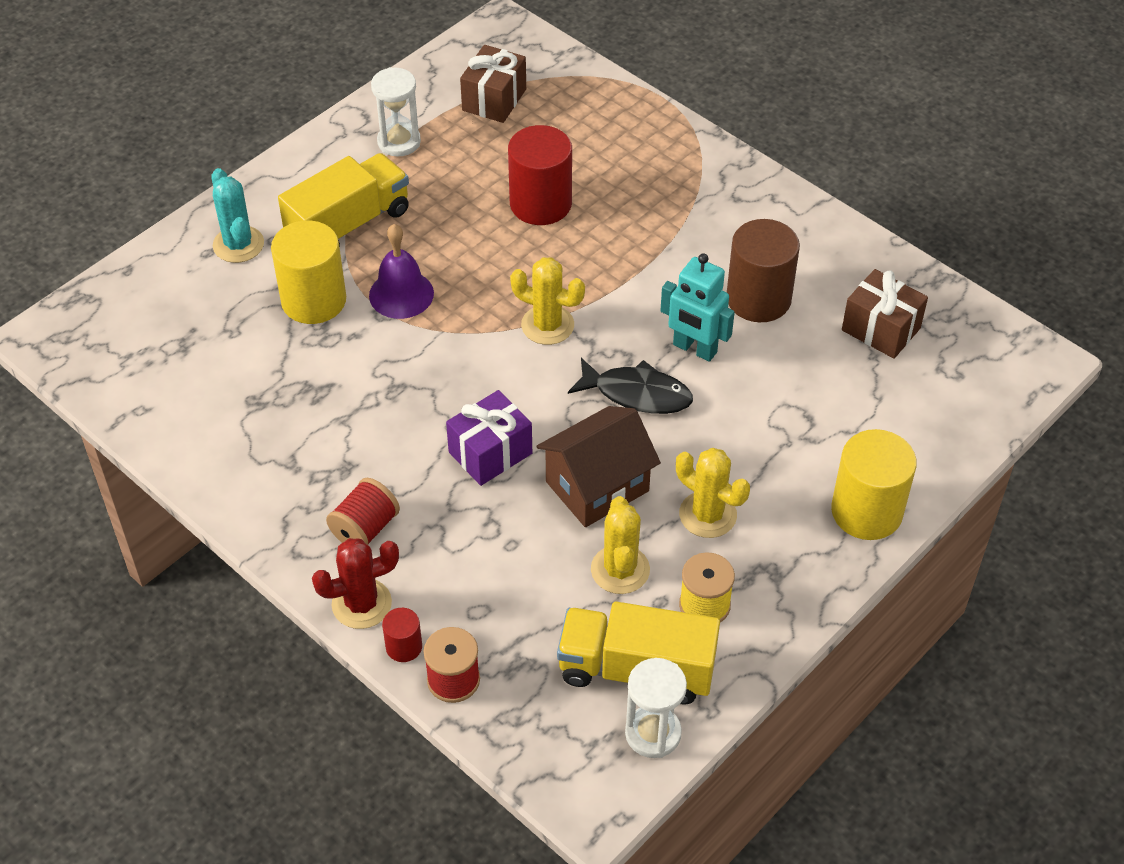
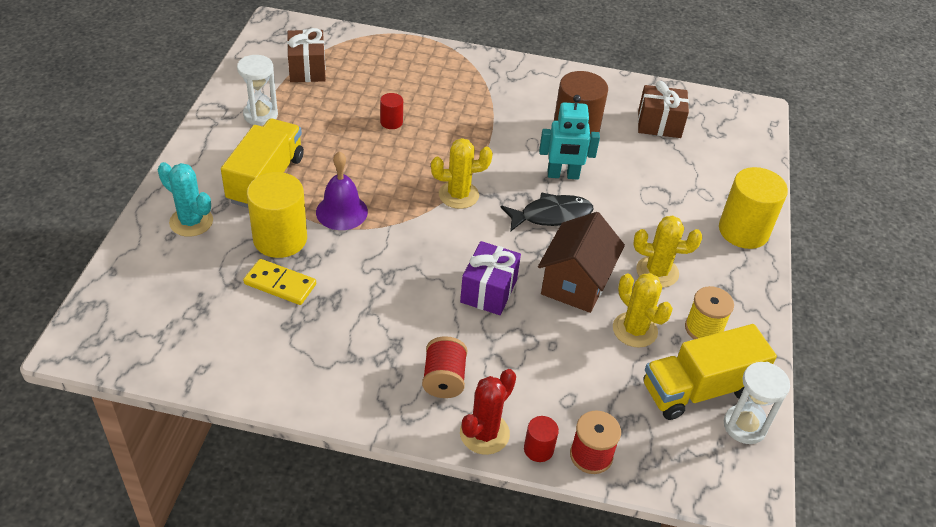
camera: 35 degrees left, 5 degrees down
(277, 352) = (280, 284): none -> yellow domino
(540, 204) = (391, 122): red cylinder -> red cylinder, size x0.48

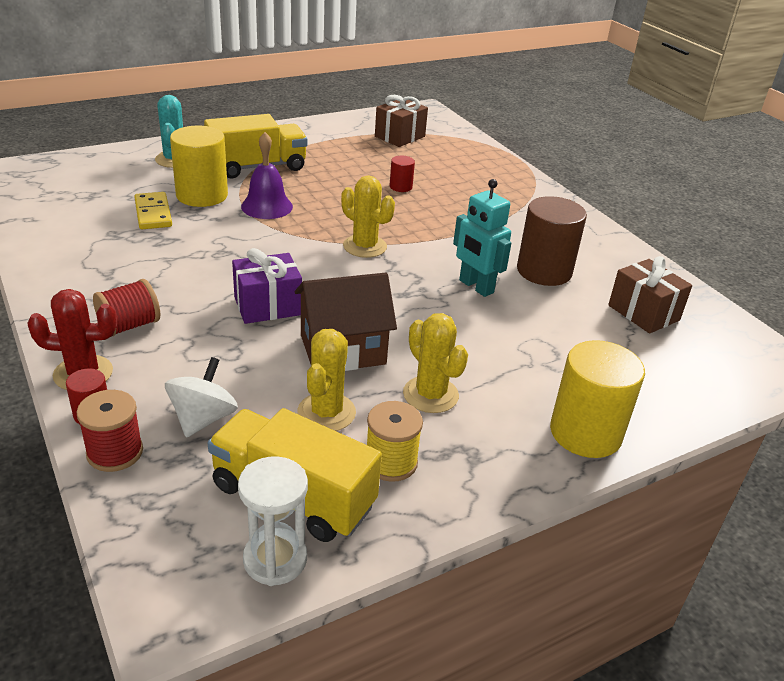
camera: 50 degrees right, 10 degrees down
(260, 115) = (321, 140): white hourglass -> none
(551, 215) = (412, 301): black fish -> none
(591, 393) = (203, 418): none -> white spinning top

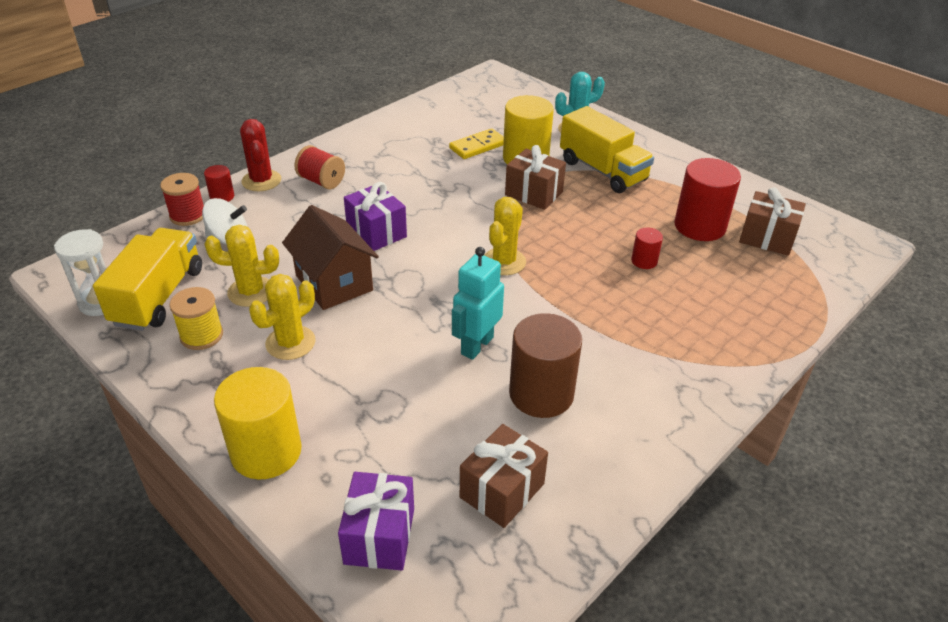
camera: 75 degrees right, 5 degrees up
(267, 206) = (534, 193): purple bell -> brown gift
(369, 154) = (699, 226): none -> red cylinder
(687, 381) = (379, 536): none -> purple gift

